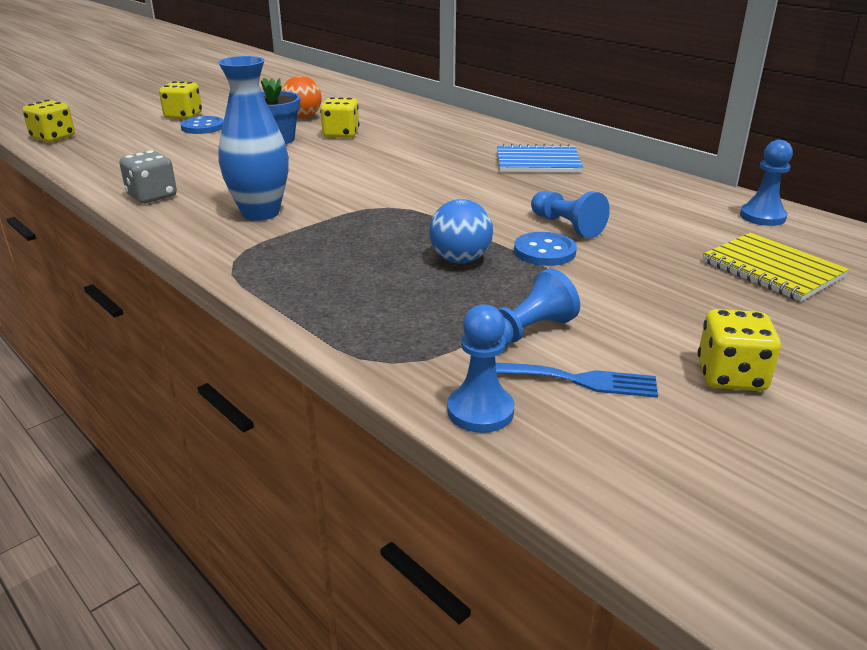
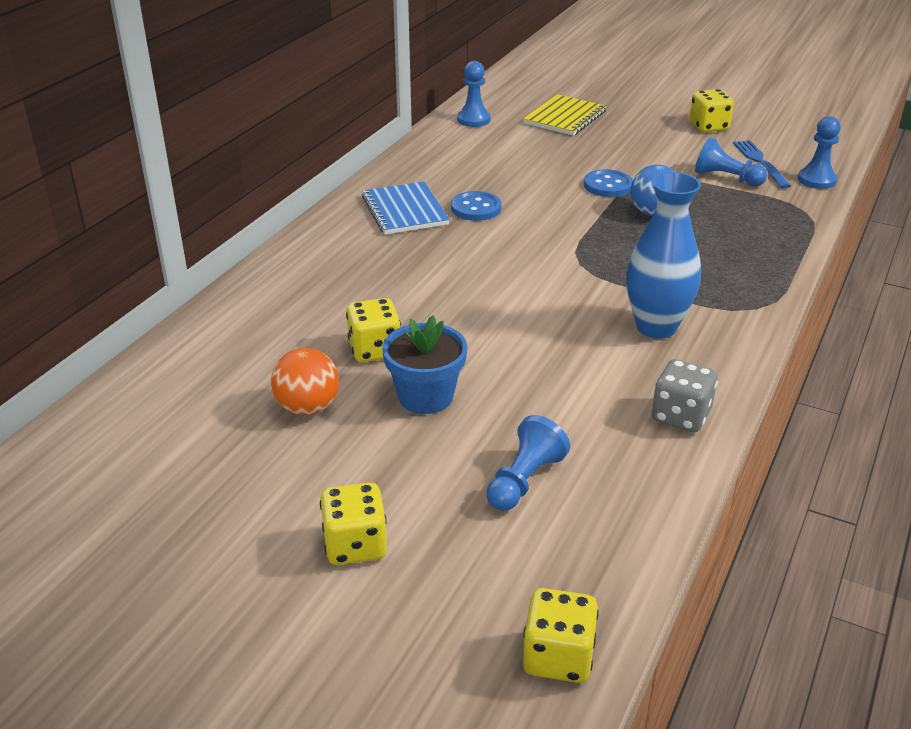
camera: 110 degrees left, 5 degrees up
(203, 127) = (405, 492): blue button -> blue button (476, 208)
(566, 226) = (553, 182): blue pawn -> blue pawn (524, 480)

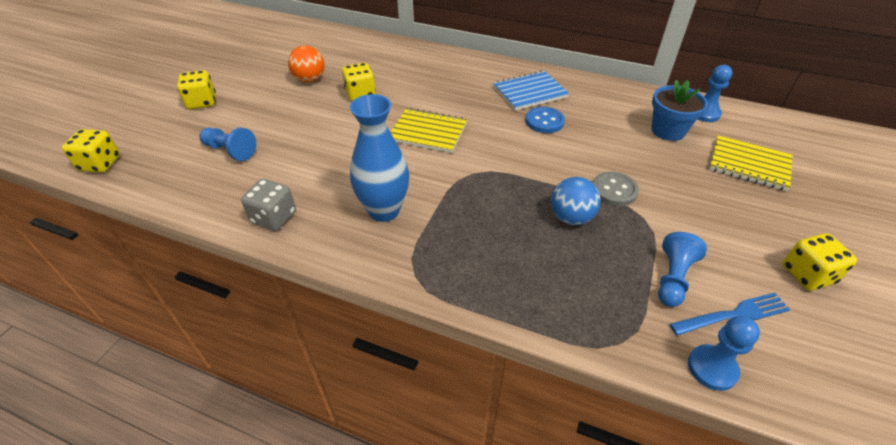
camera: 85 degrees right, 10 degrees up
(425, 396) = (313, 114): blue flower pot -> blue flower pot (668, 131)
(490, 291) = (428, 132): none -> yellow notebook
(608, 185) = (614, 190): blue button -> grey button

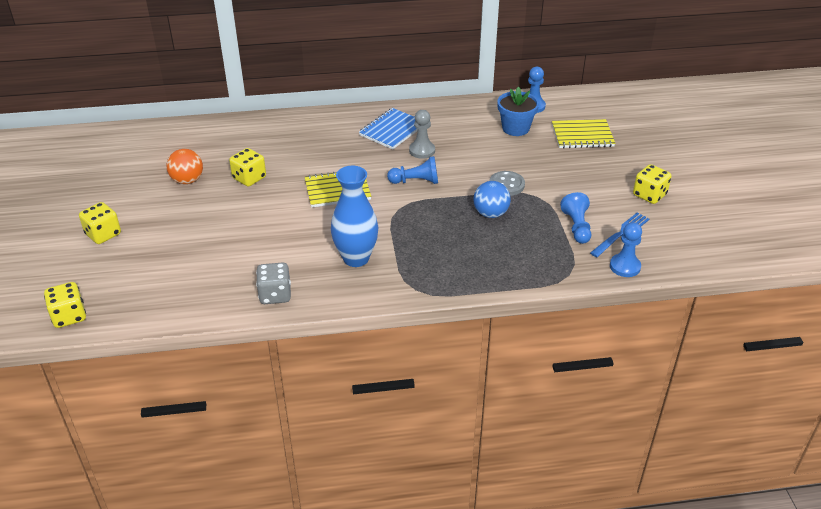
camera: 30 degrees left, 5 degrees down
(230, 151) = (181, 263): blue pawn -> blue pawn (416, 181)
(544, 121) = (422, 151): blue button -> grey pawn

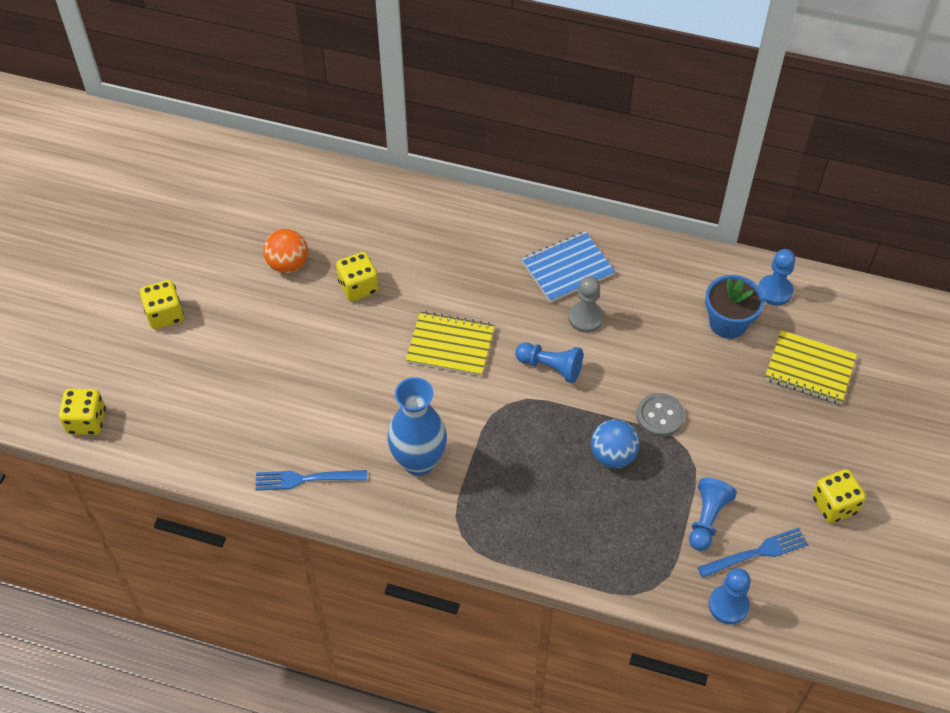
camera: 25 degrees right, 15 degrees up
(275, 295) = (305, 479): grey dice -> blue fork

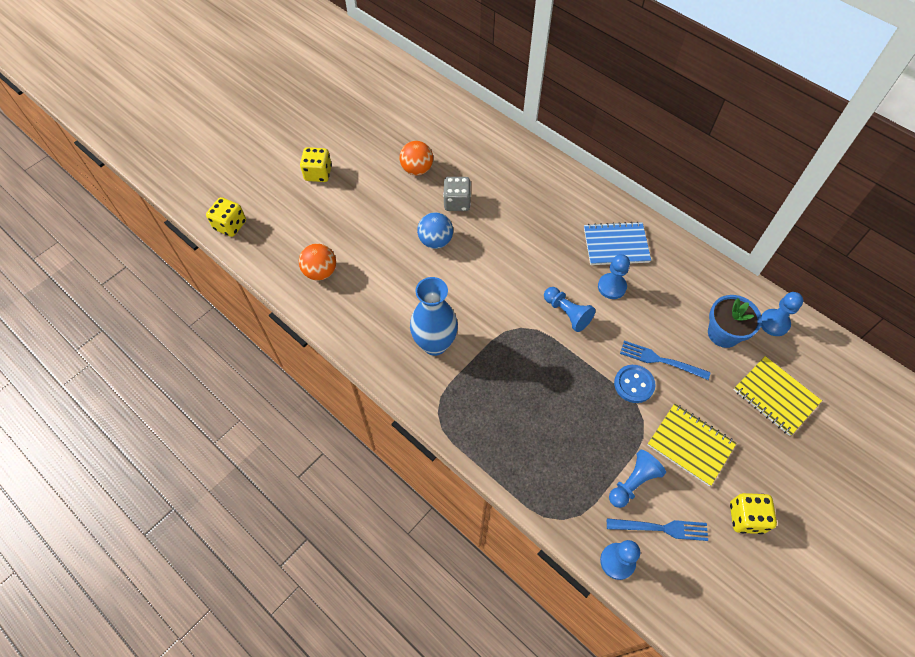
camera: 25 degrees right, 5 degrees up
(236, 433) = (320, 272): none -> orange ball
(305, 479) = (349, 324): blue fork -> blue fork (660, 360)
(358, 287) = (457, 202): yellow dice -> grey dice
(450, 345) = (501, 268): yellow notebook -> yellow notebook (690, 445)
(585, 318) = (612, 287): grey pawn -> blue pawn
(613, 455) = (582, 400): blue ball -> blue ball (435, 241)
(660, 416) = (634, 384): grey button -> blue button

